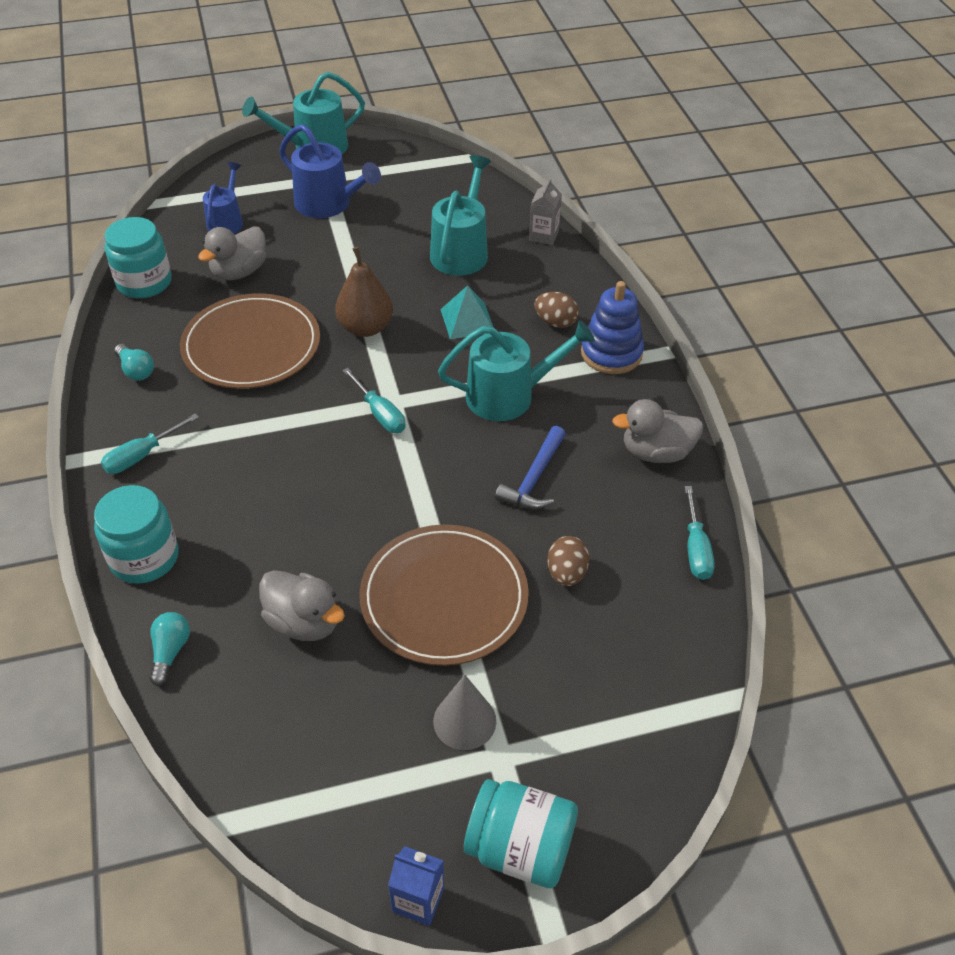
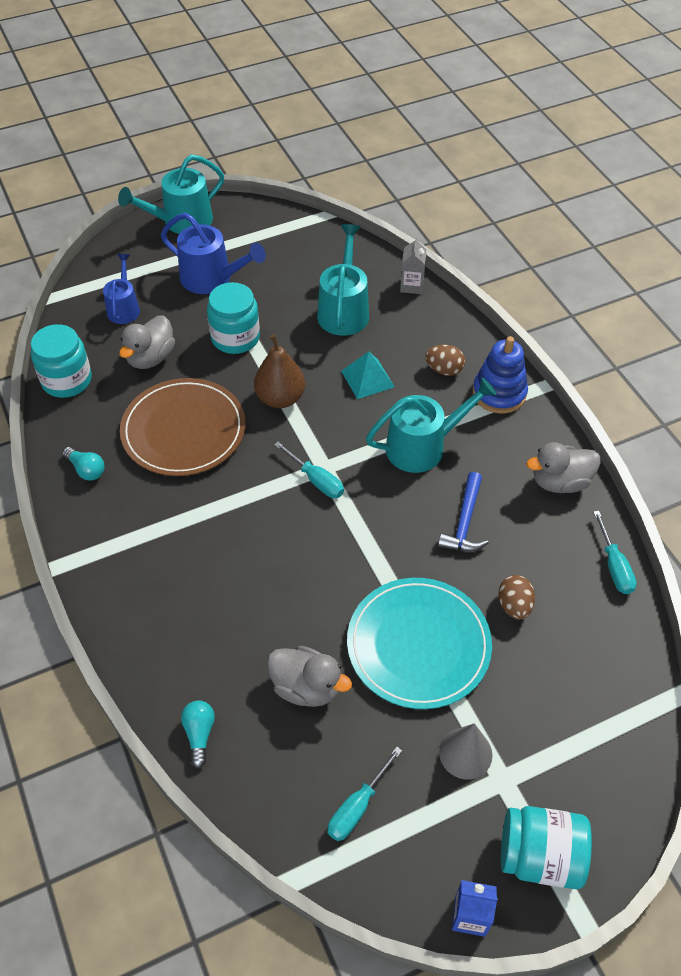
camera: 10 degrees left, 5 degrees up
(142, 455) = (117, 552): turquoise screwdriver -> turquoise screwdriver (357, 806)
(144, 557) = (150, 650): turquoise jar -> turquoise jar (235, 338)
(444, 597) = (418, 645): brown plate -> turquoise plate

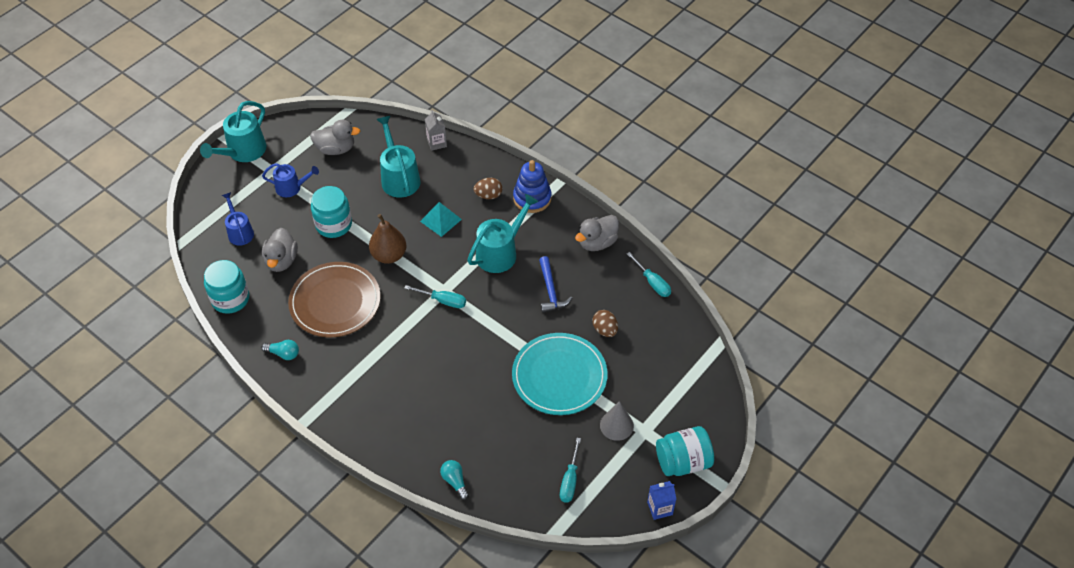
camera: 25 degrees left, 0 degrees up
(212, 279) = (291, 188): blue watering can -> blue watering can, size x0.64
(306, 687) = (505, 428): grey duck -> grey duck (336, 149)

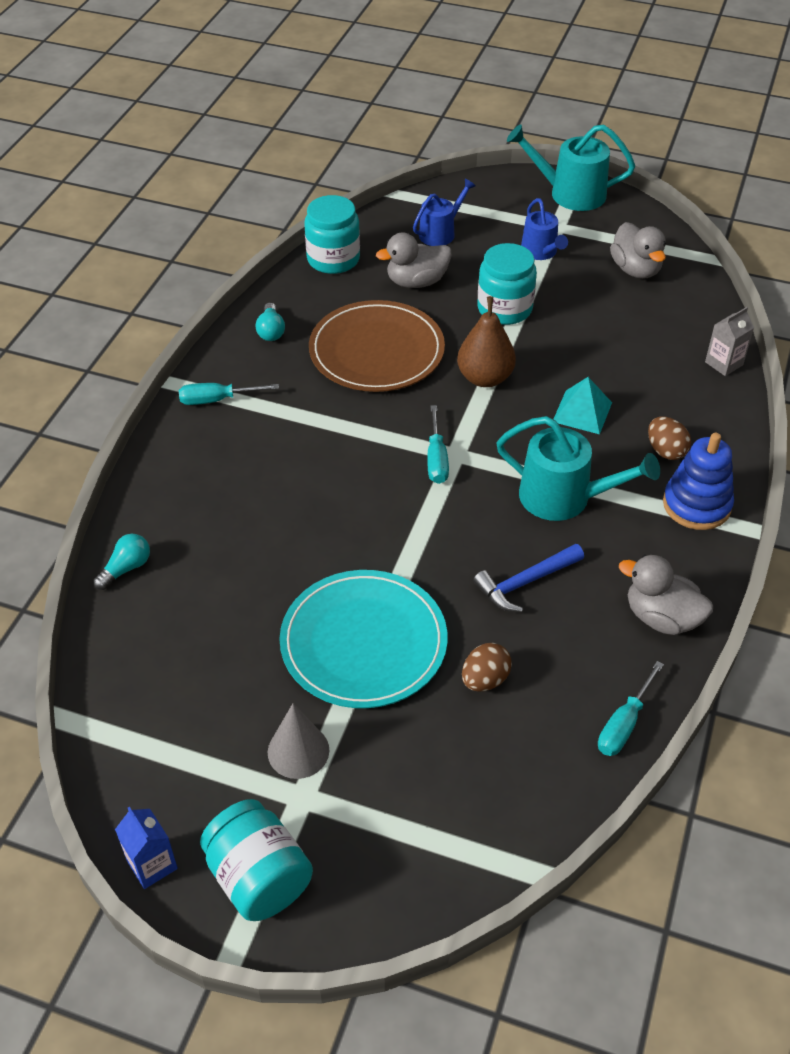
camera: 70 degrees right, 5 degrees down
(399, 178) = (629, 345): turquoise watering can -> none
(570, 480) = (170, 713): turquoise screwdriver -> turquoise screwdriver (217, 400)

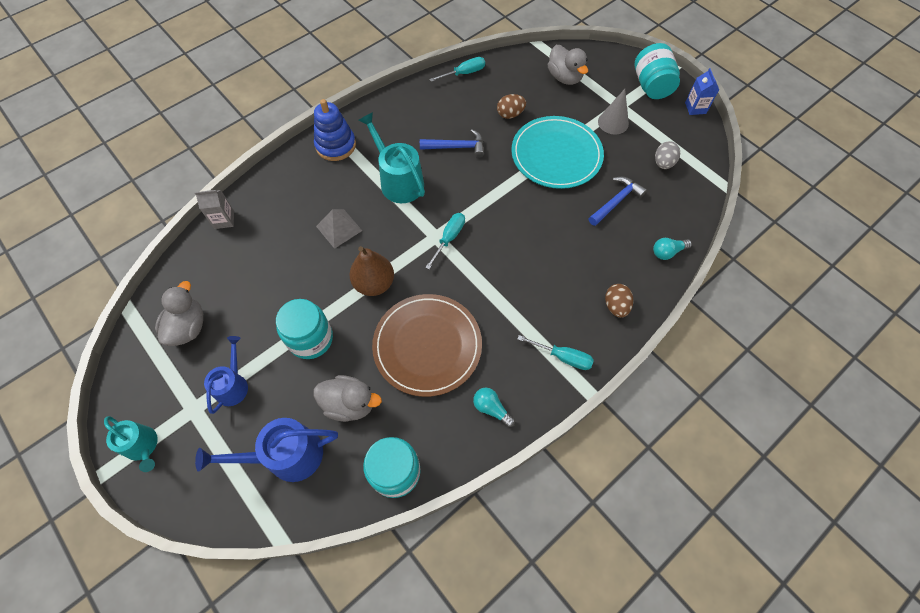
camera: 150 degrees left, 15 degrees up
(178, 710) = (663, 163): none -> grey egg
(231, 608) = (616, 201): none -> blue hammer
(271, 331) = (491, 408): turquoise light bulb -> turquoise light bulb turned 75 degrees counterclockwise
(440, 233) = (287, 456): blue watering can -> blue watering can, size x1.57
(570, 193) = (143, 446): turquoise watering can -> turquoise watering can, size x0.64
(582, 412) = (339, 228): turquoise pyramid -> grey pyramid
(661, 617) = (407, 104): grey duck -> grey duck (564, 77)
(665, 451) = (319, 181): brown egg -> brown egg (616, 306)

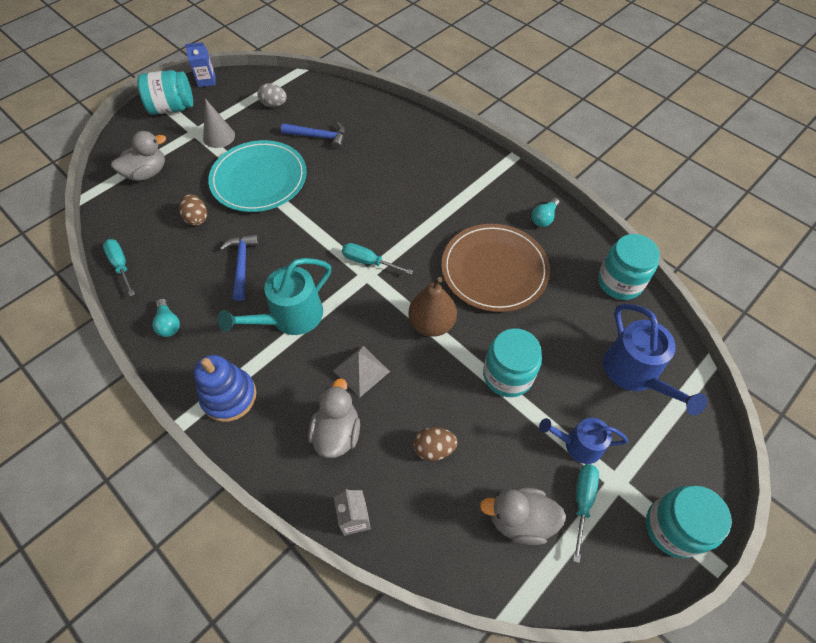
camera: 95 degrees left, 5 degrees down
(143, 446) = (673, 527): turquoise watering can -> turquoise jar
(350, 404) = (568, 327): grey duck -> grey duck (337, 433)
(562, 357) = (485, 173): turquoise screwdriver -> turquoise screwdriver (582, 502)
(616, 201) = (319, 137): blue hammer -> blue hammer turned 150 degrees clockwise
(616, 306) = (431, 139): brown egg -> brown egg (434, 449)
(667, 252) = (373, 107): turquoise light bulb -> turquoise light bulb (168, 324)

